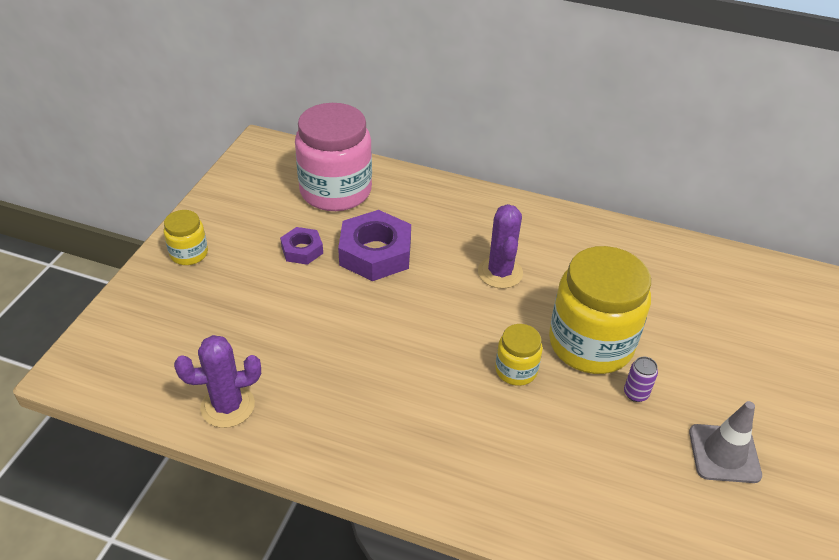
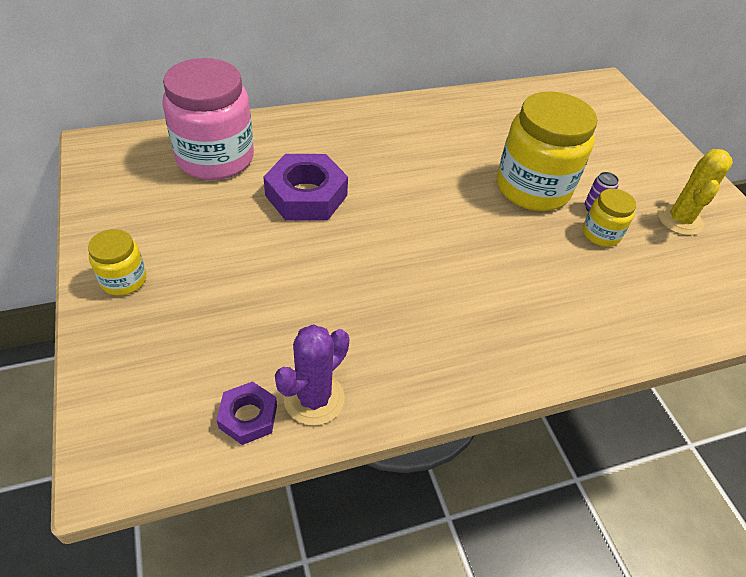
camera: 40 degrees left, 5 degrees up
(302, 250) = (237, 223): purple nut -> purple nut (248, 416)
(500, 273) = (419, 166): purple cactus -> none
(516, 370) = (506, 234): yellow jar -> yellow jar (600, 234)
(724, 453) = (679, 220): grey traffic cone -> yellow cactus

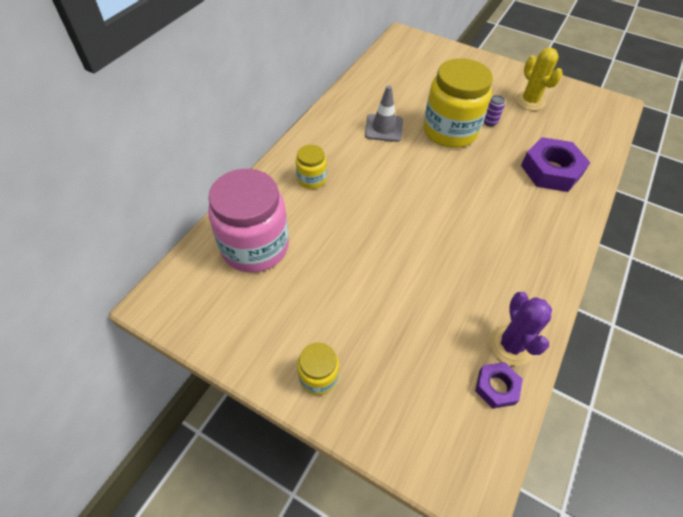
camera: 40 degrees left, 5 degrees up
(306, 195) = (345, 228): purple nut -> purple nut (551, 170)
(463, 145) = (384, 128): none -> grey traffic cone
(600, 234) = (509, 135): yellow jar -> yellow jar (311, 179)

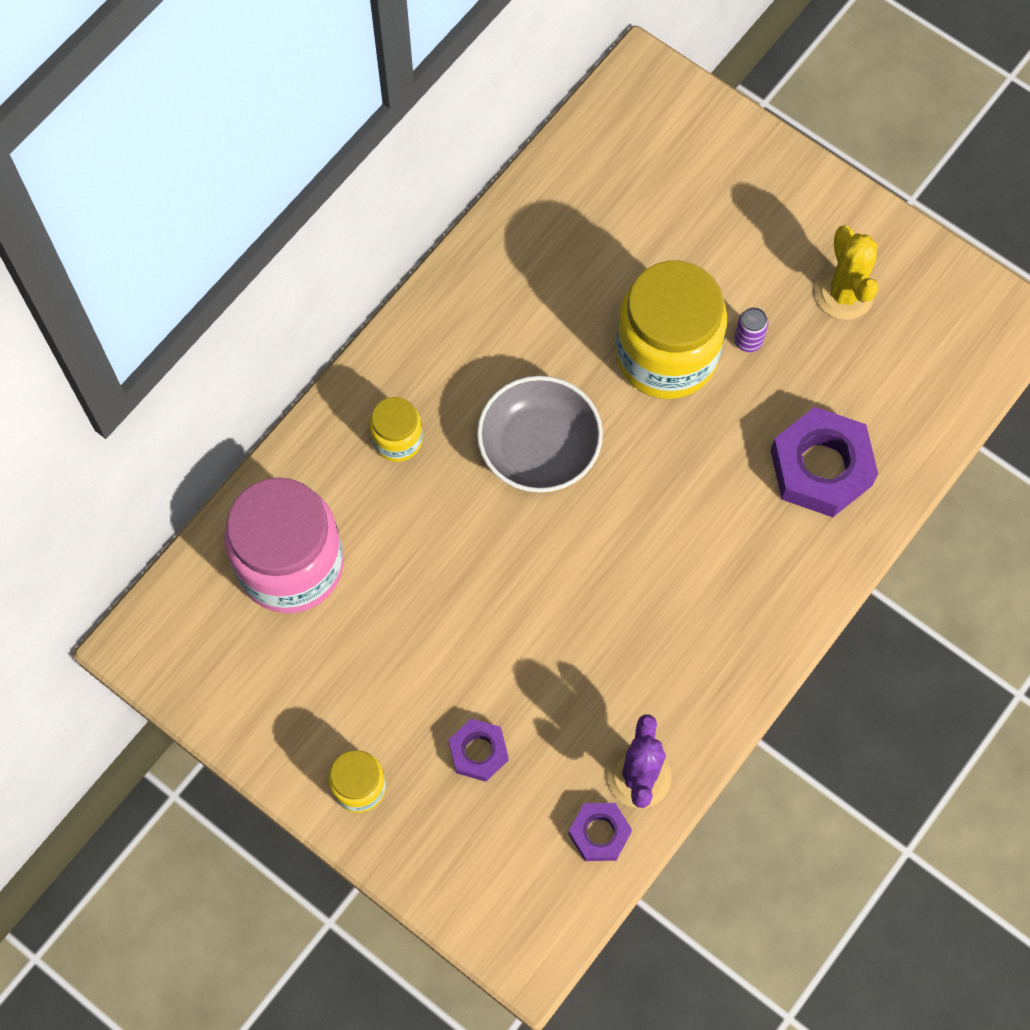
camera: 10 degrees right, 15 degrees up
(384, 128) = (546, 334): grey traffic cone -> none
(393, 175) = (539, 447): none -> grey bowl
(398, 343) = (478, 752): none -> purple nut

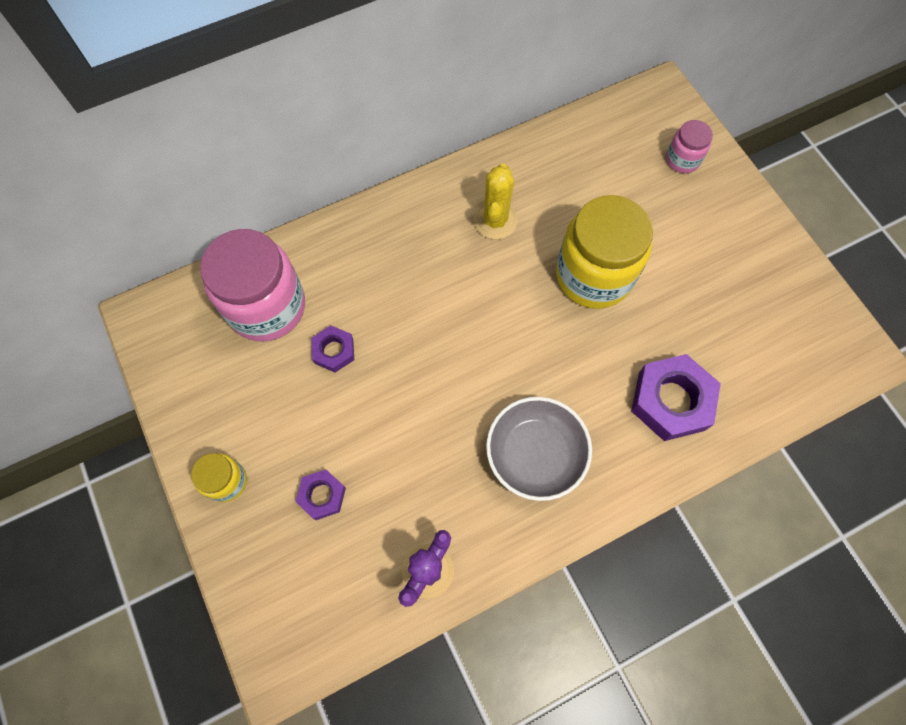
camera: 25 degrees right, 0 degrees up
(397, 440) = (381, 255): yellow jar -> none
(539, 447) = (474, 300): grey bowl -> grey bowl (535, 454)
(599, 833) = (377, 600): purple nut -> purple nut (334, 351)
(707, 159) = (682, 159): none -> pink jar
(748, 341) = (657, 289): purple can -> none
(844, 294) = (742, 286): yellow cactus -> yellow cactus (495, 221)

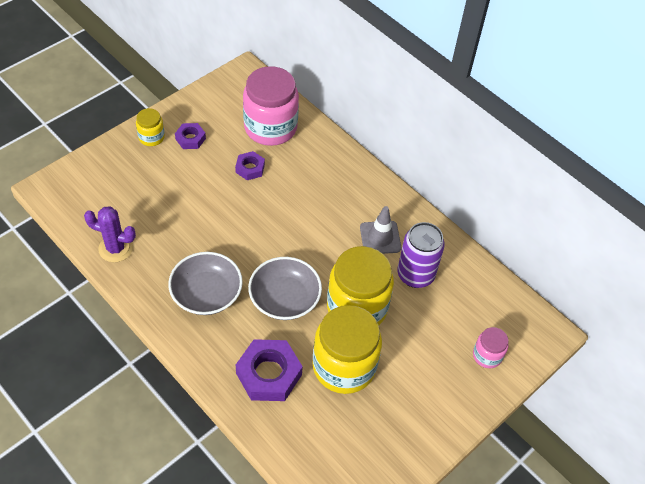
camera: 70 degrees right, 15 degrees down
(322, 496) = (152, 184): purple nut -> purple nut (190, 139)
(495, 221) = (380, 238): yellow cactus -> grey traffic cone
(559, 198) = (415, 275): none -> purple can
(563, 356) = (284, 298): none -> grey bowl
(673, 311) = (344, 366): none -> yellow jar

